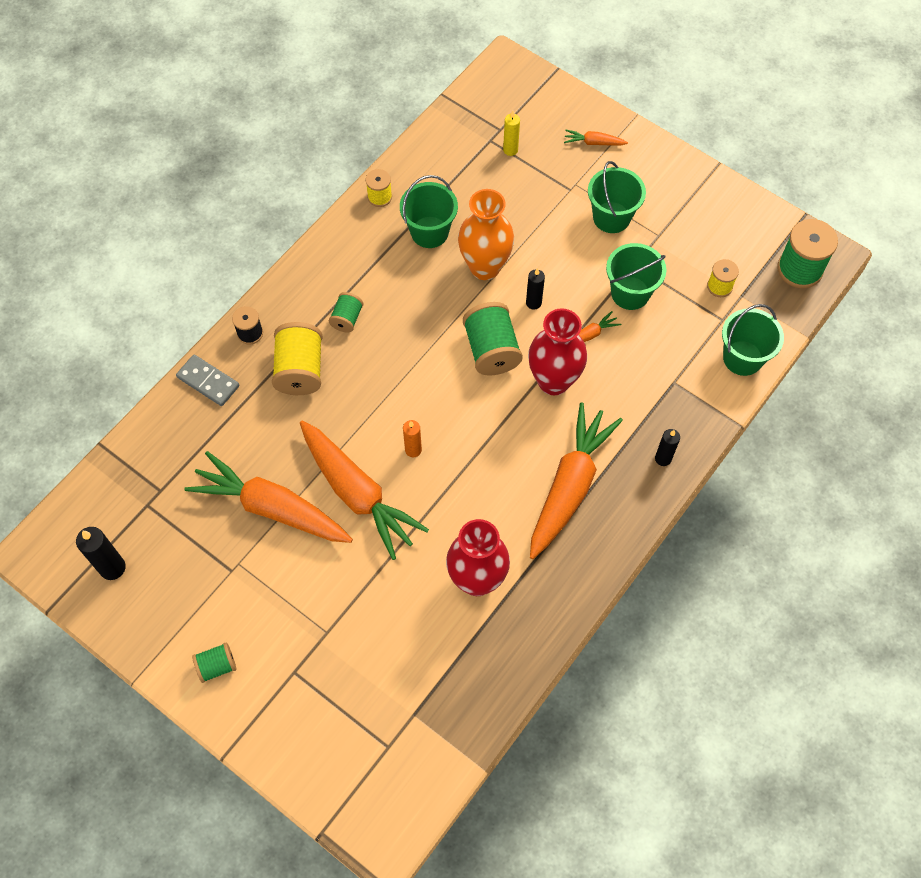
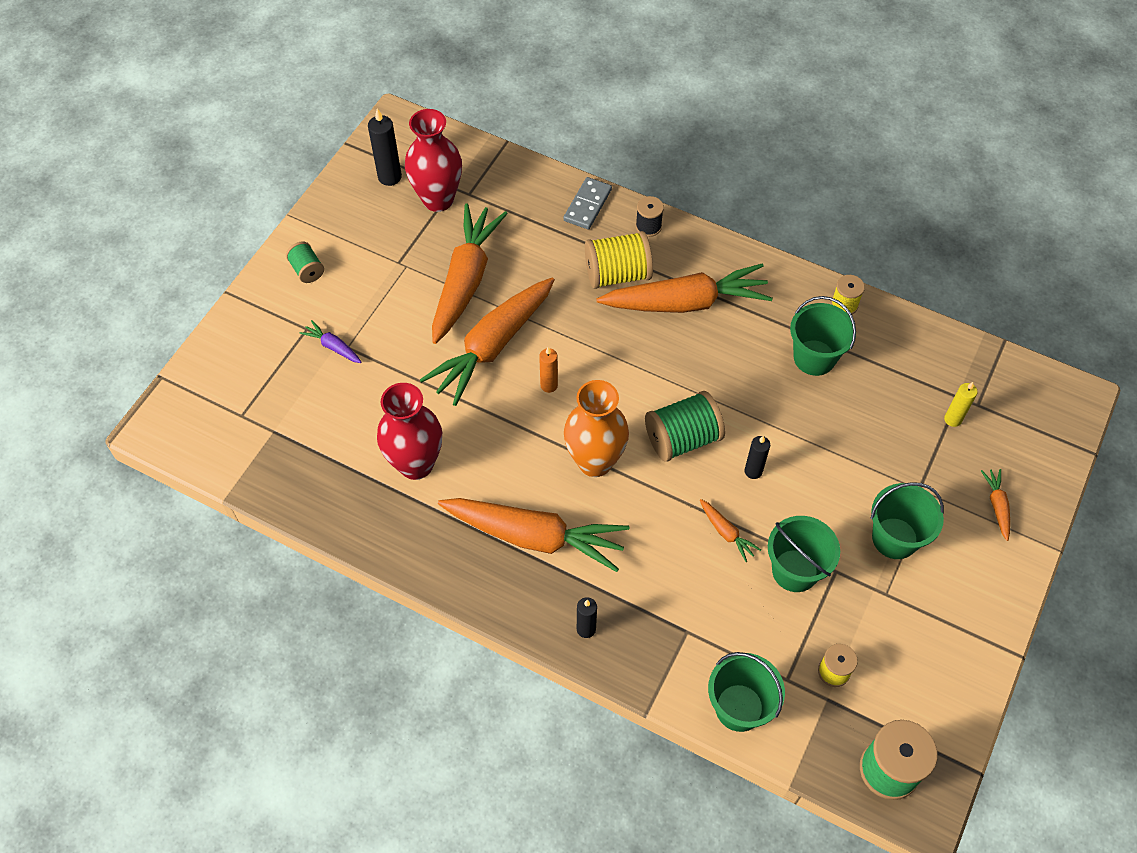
camera: 80 degrees right, 5 degrees down
(323, 646) = (333, 346): none -> purple carrot
(347, 319) = (686, 302): green spool -> orange carrot
(485, 267) = (785, 417): orange vase -> orange vase (595, 461)
(553, 381) = (658, 504): red vase -> red vase (438, 199)

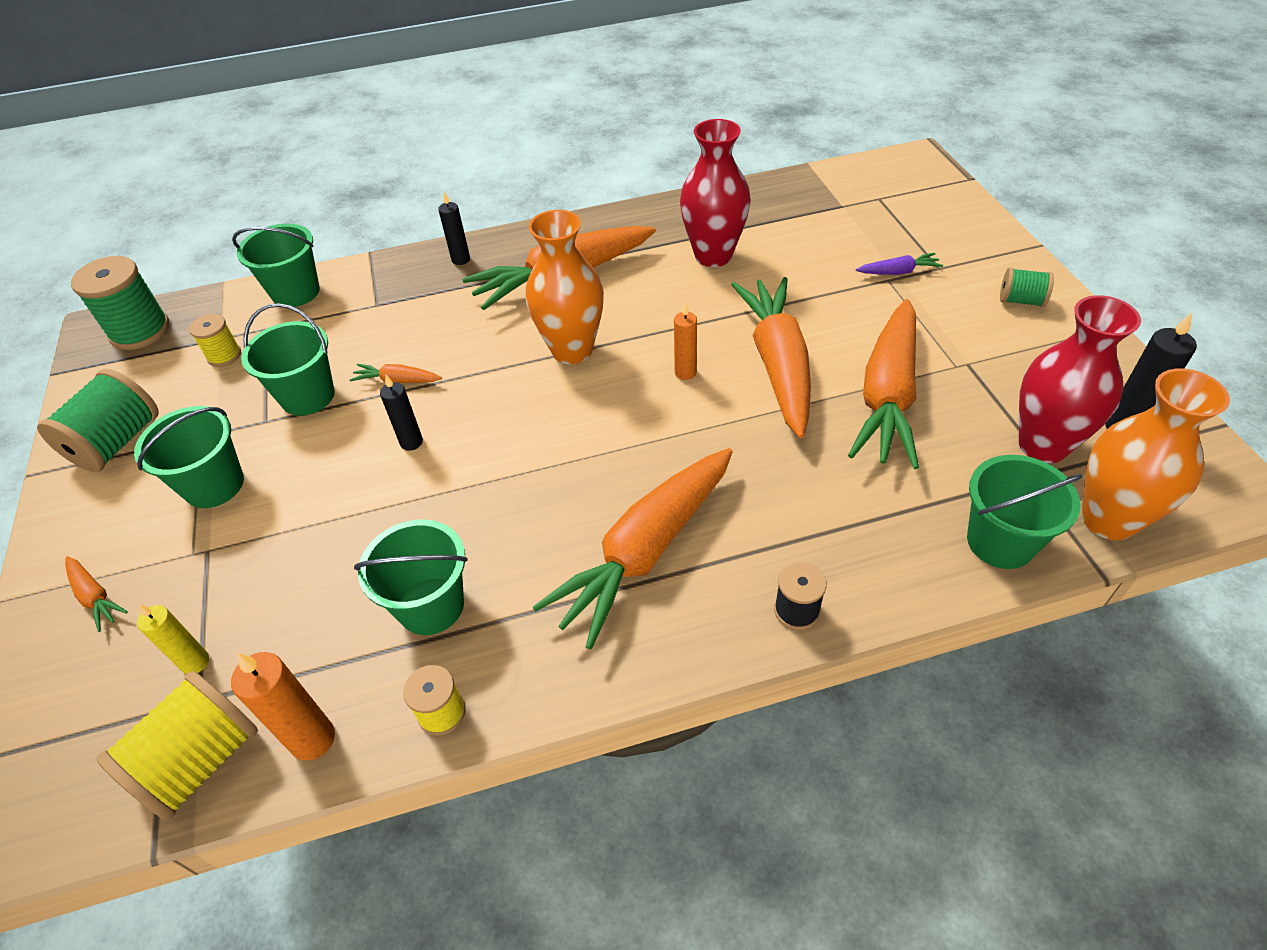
camera: 140 degrees right, 10 degrees down
(466, 280) = (887, 396): orange carrot -> orange carrot turned 45 degrees clockwise
(467, 155) = (1108, 519): none -> orange vase
(525, 183) = (1000, 541): none -> green bucket
(587, 205) = (898, 576): grey domino -> none
(617, 274) = (756, 521): yellow spool -> yellow spool (200, 761)
(682, 438) = (509, 420): green spool -> green spool (117, 442)
(910, 337) = (313, 739): none -> orange candle

